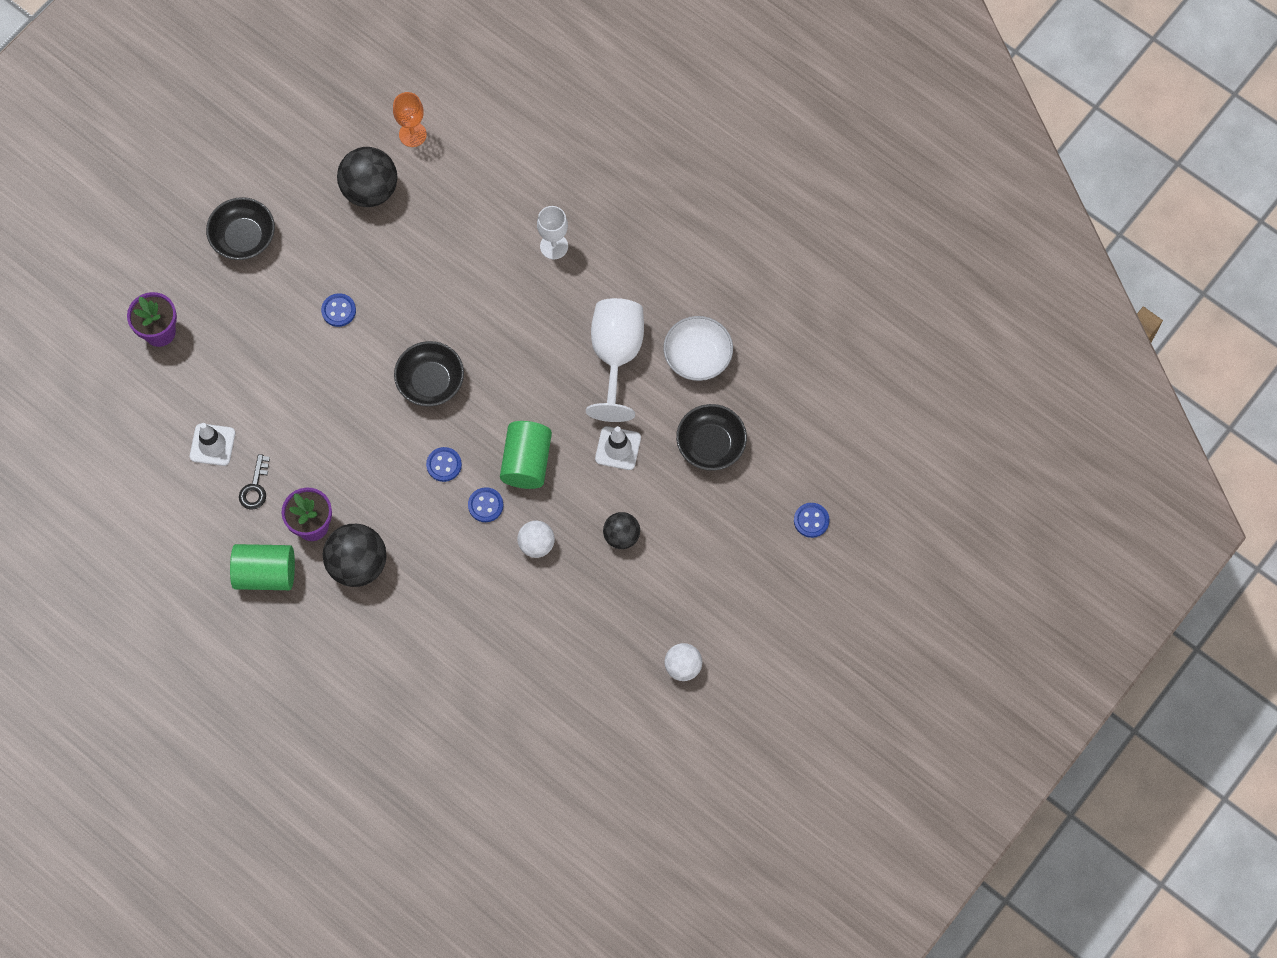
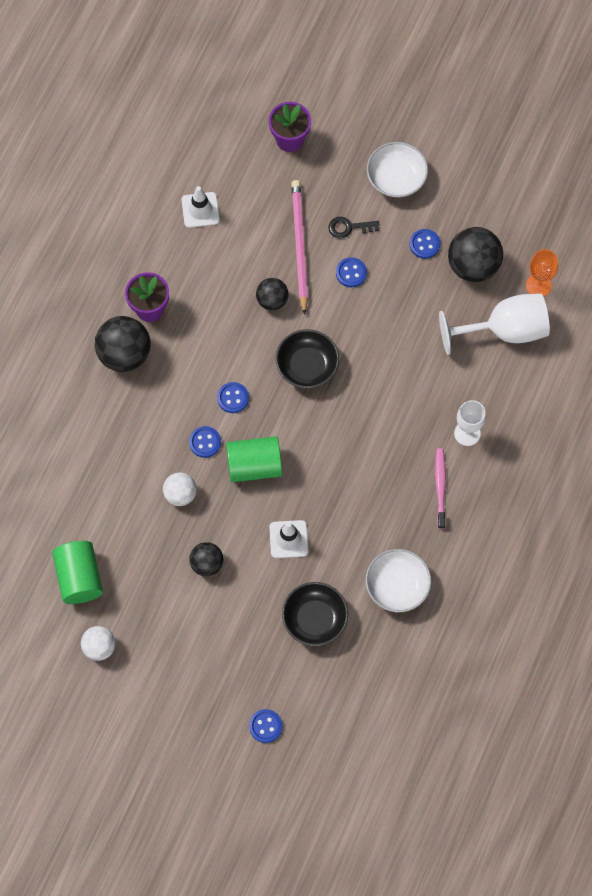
camera: 75 degrees right, 0 degrees up
(243, 237) = (396, 178): black bowl -> white bowl
(255, 487) = (171, 254): black key -> black key (349, 227)
(265, 573) = (97, 284): green cylinder -> green cylinder (79, 577)
(290, 354) = (299, 246): none -> pink pencil
(330, 230) = (424, 244): none -> blue button
(344, 397) = (272, 300): none -> black ball
(604, 287) = (440, 487): none -> pink toothbrush
(616, 356) = (376, 515): white goblet -> white goblet (505, 330)

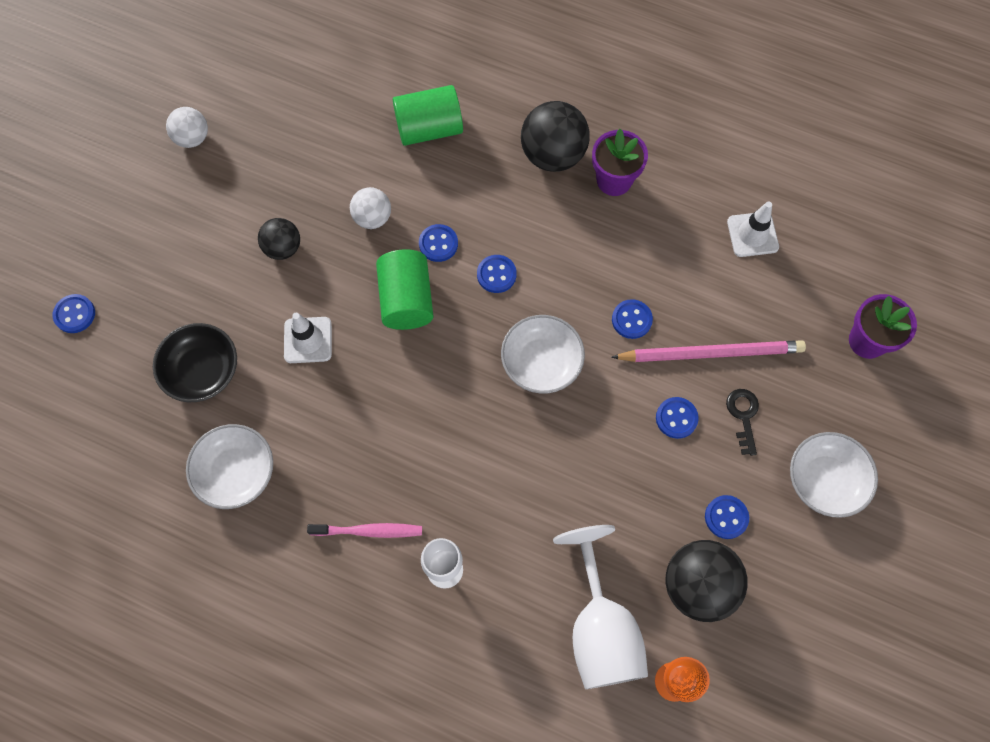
camera: 90 degrees right, 0 degrees up
(79, 577) = (276, 116): green cylinder -> green cylinder (429, 128)
(272, 300) = (631, 320): black ball -> blue button
(307, 366) = (541, 362): black bowl -> white bowl

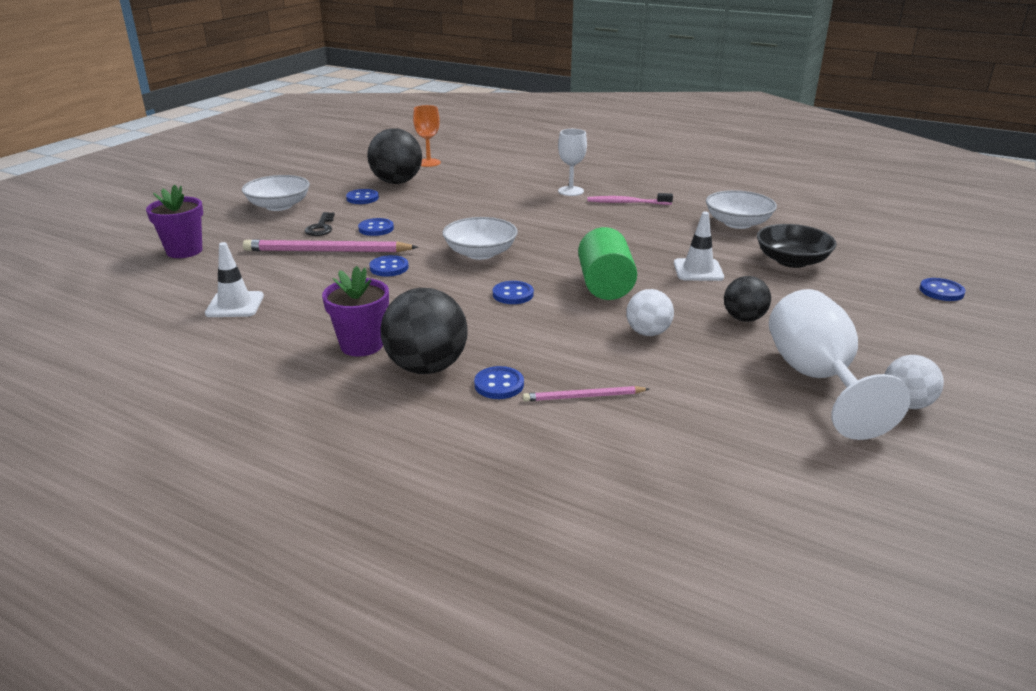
camera: 175 degrees left, 40 degrees down
(429, 128) = (583, 397): green cylinder -> pink pencil
(438, 244) = (572, 314): blue button -> blue button (499, 385)
(600, 628) = (468, 174): white goblet -> white goblet (816, 379)

